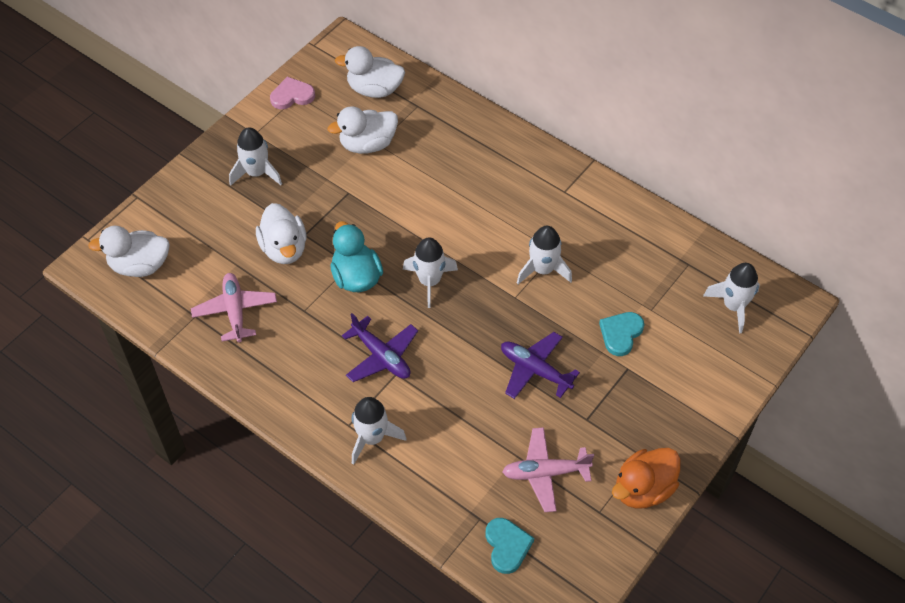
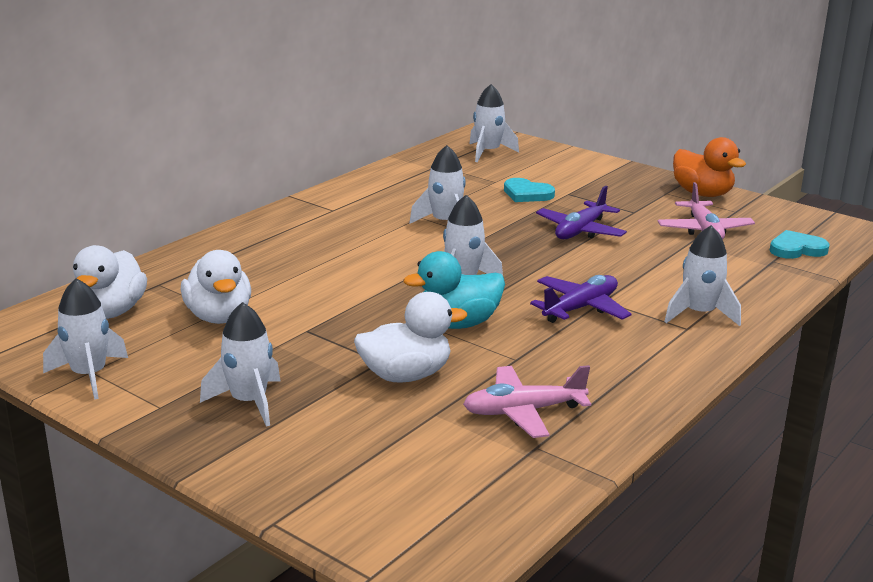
camera: 90 degrees left, 30 degrees down
(140, 265) = (436, 508): white duck -> none
(292, 96) = (89, 375): pink heart -> white rocket

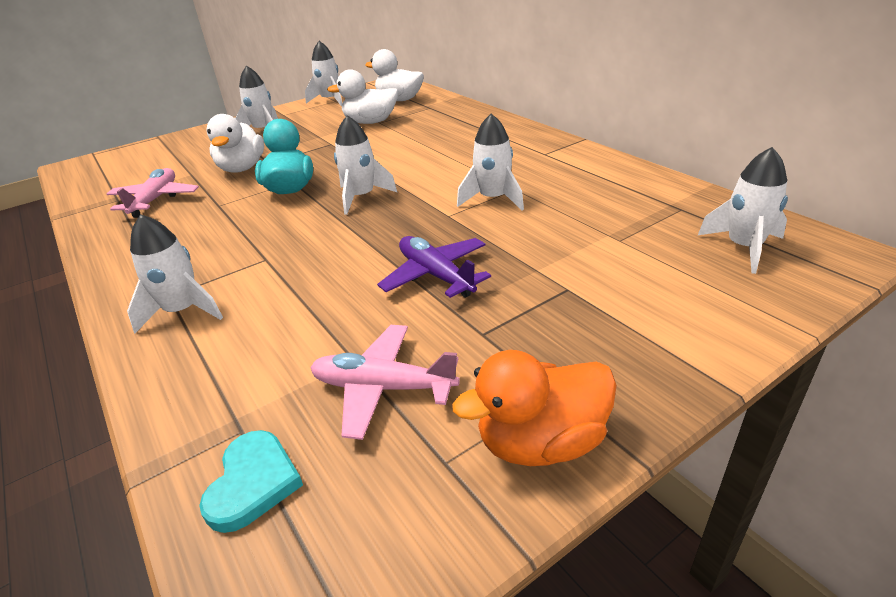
camera: 110 degrees right, 10 degrees up
(527, 194) = (569, 256): turquoise heart -> none
(580, 308) = (262, 244): purple plane -> none

